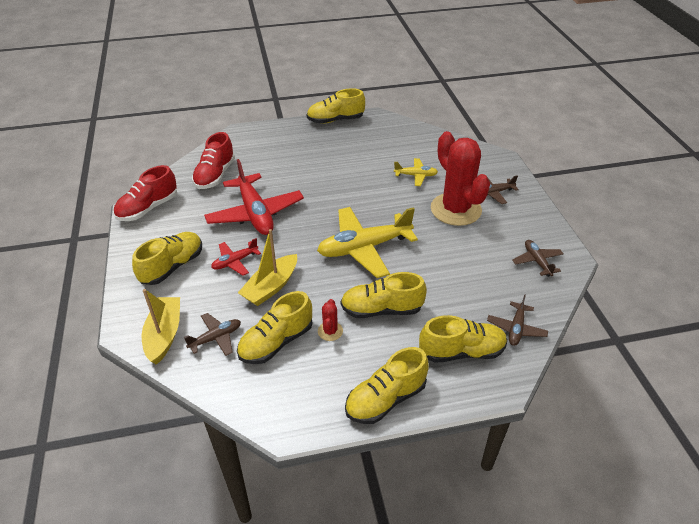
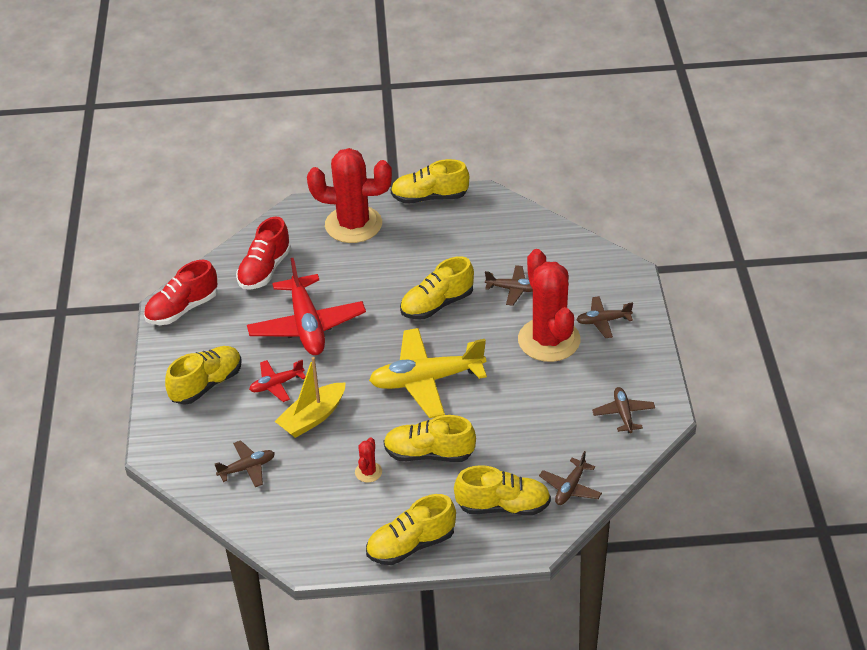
camera: 10 degrees right, 0 degrees up
(164, 335) = (194, 460): yellow boat -> none
(276, 342) = (309, 478): yellow shoe -> yellow shoe (437, 304)
(281, 140) = (353, 224): none -> red cactus
(416, 175) = (513, 289): yellow plane -> brown plane

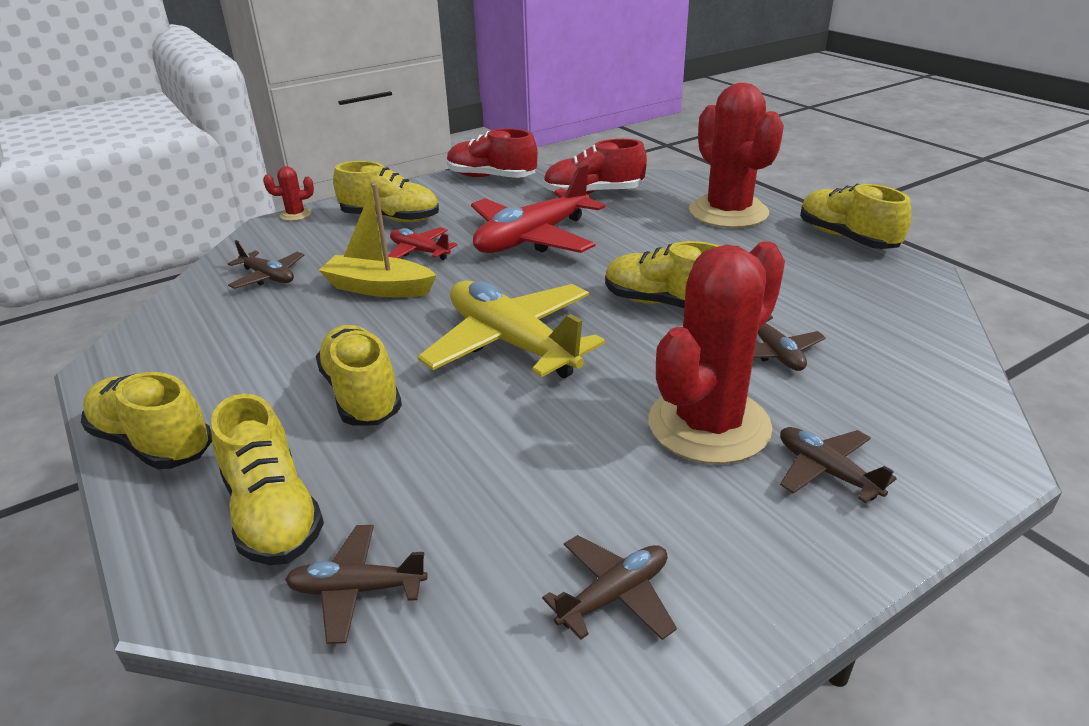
camera: 60 degrees right, 10 degrees down
(368, 472) = (298, 357): red cactus -> red cactus (295, 215)

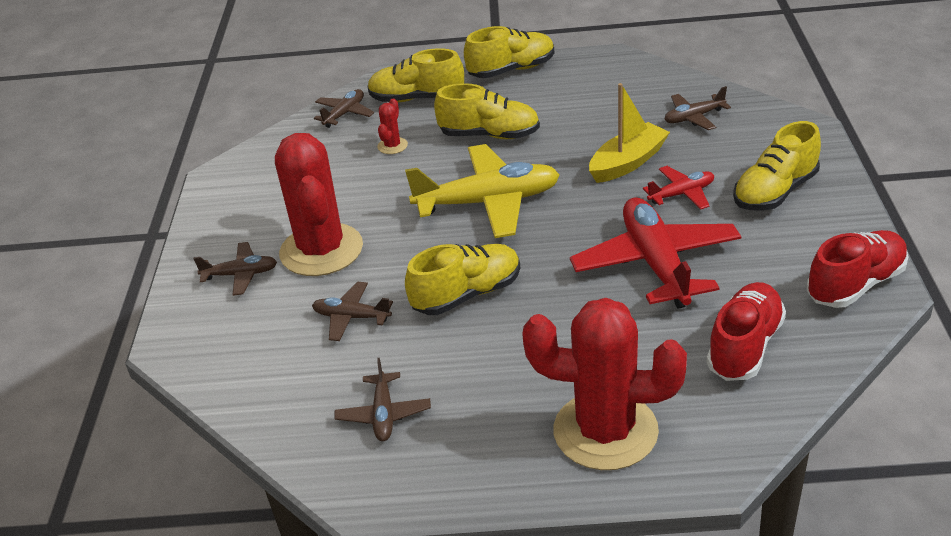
camera: 125 degrees right, 5 degrees up
(295, 215) = (826, 142): red cactus -> red cactus (392, 146)
(614, 595) = (262, 175): brown plane -> brown plane (383, 414)
(846, 238) = (464, 490): yellow shoe -> none

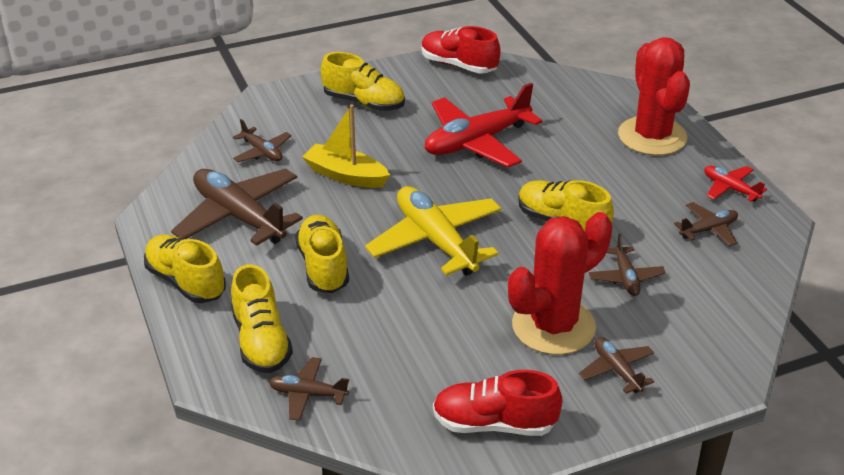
camera: 115 degrees left, 0 degrees up
(392, 146) = (363, 332): red cactus -> none
(589, 98) = (239, 216): none -> brown plane
(681, 194) = (382, 143): red plane -> red plane (730, 189)
(744, 346) = (543, 98): red shoe -> red shoe (494, 424)

